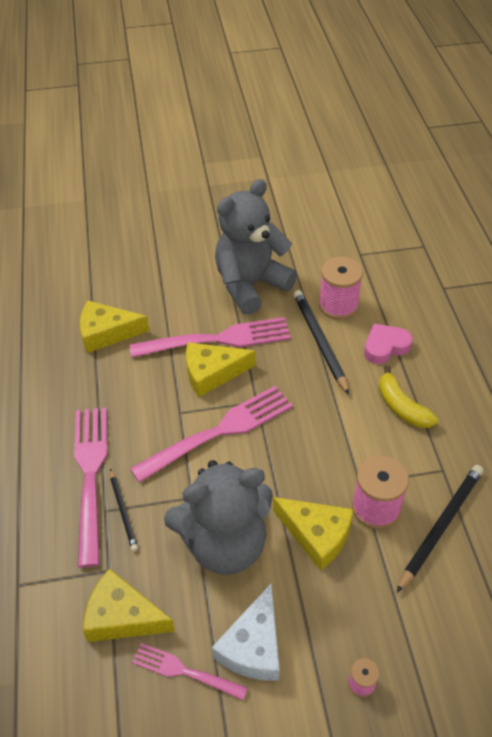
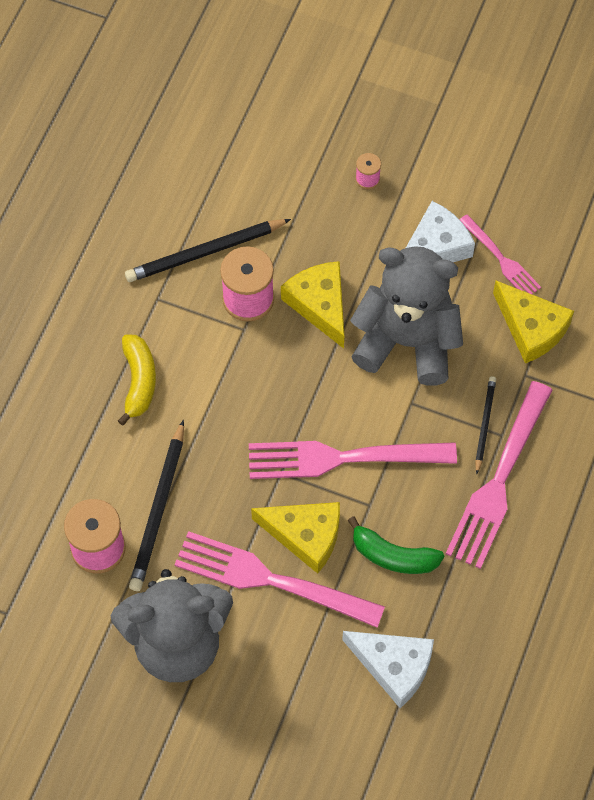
camera: 150 degrees left, 15 degrees up
(106, 333) = (394, 667): yellow cheese -> white cheese
(143, 390) = (393, 556): none -> green banana
(385, 347) = (94, 461): pink heart -> none

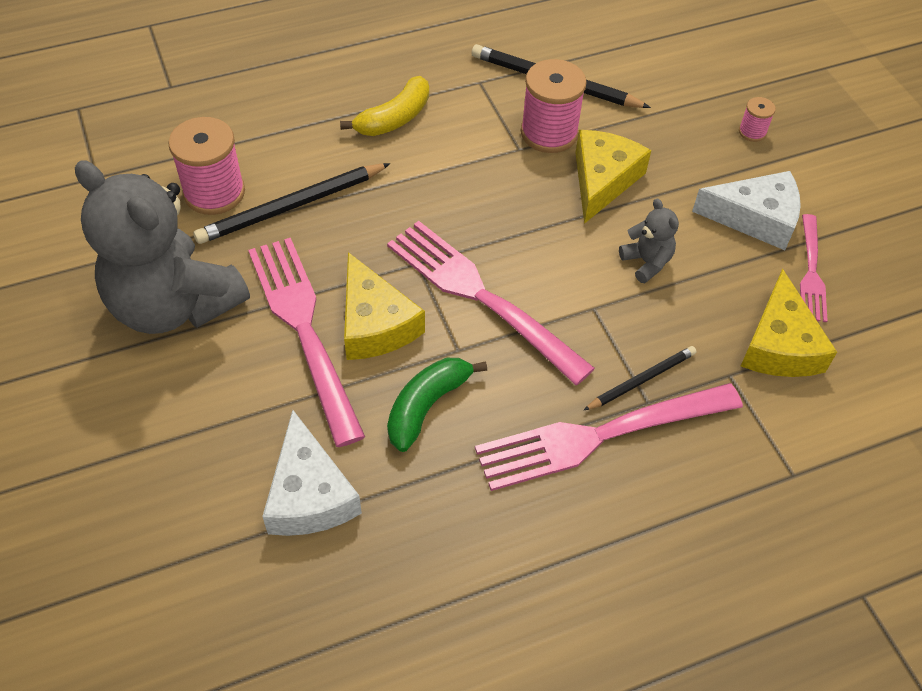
camera: 45 degrees right, 10 degrees down
(393, 556) = (427, 406): green banana -> green banana turned 60 degrees clockwise
(407, 341) = (646, 262): grey teddy bear -> grey teddy bear, size x0.41

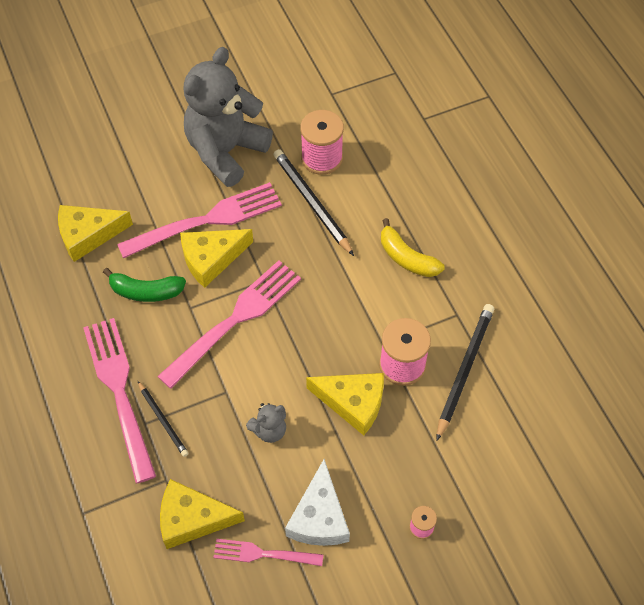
camera: 90 degrees right, 5 degrees up
(309, 494) = (88, 235): white cheese -> yellow cheese
(427, 406) = (146, 291): green banana -> green banana turned 150 degrees clockwise

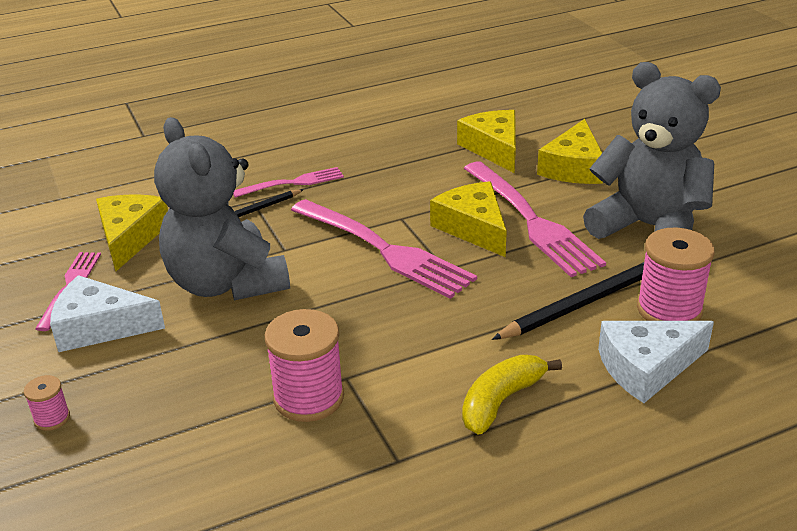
camera: 90 degrees right, 25 degrees down
(119, 392) = (293, 183): pink fork -> pink fork, size x0.55
(146, 291) = (421, 188): green banana -> none
(269, 430) = (226, 283): grey teddy bear -> grey teddy bear, size x2.44
(353, 403) = (253, 351): yellow cheese -> yellow cheese (573, 167)
(378, 180) = (646, 367): none -> white cheese
(464, 370) = (294, 467): black pencil -> none

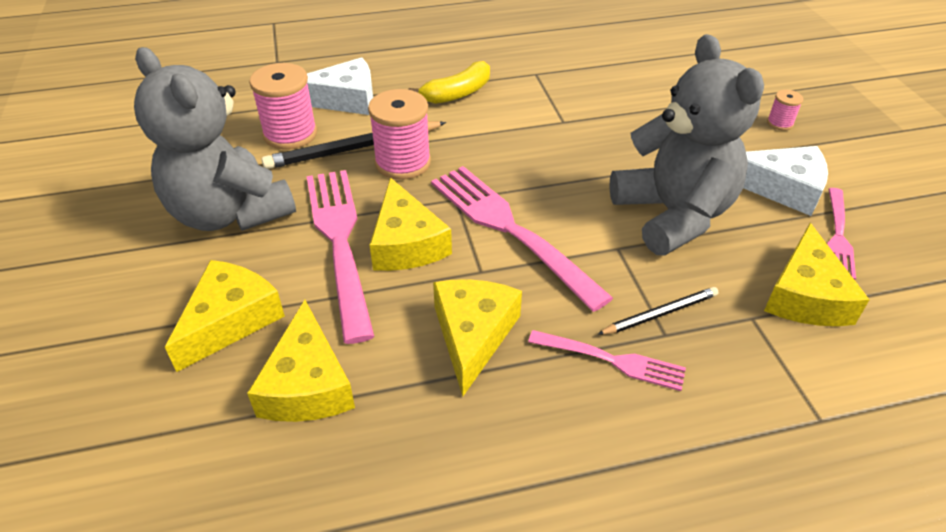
camera: 170 degrees left, 10 degrees up
(293, 183) = (612, 360): pink fork -> pink fork turned 150 degrees counterclockwise
(308, 398) = (591, 112): pink spool -> pink spool (403, 163)
(394, 182) = (473, 335): none -> yellow cheese

